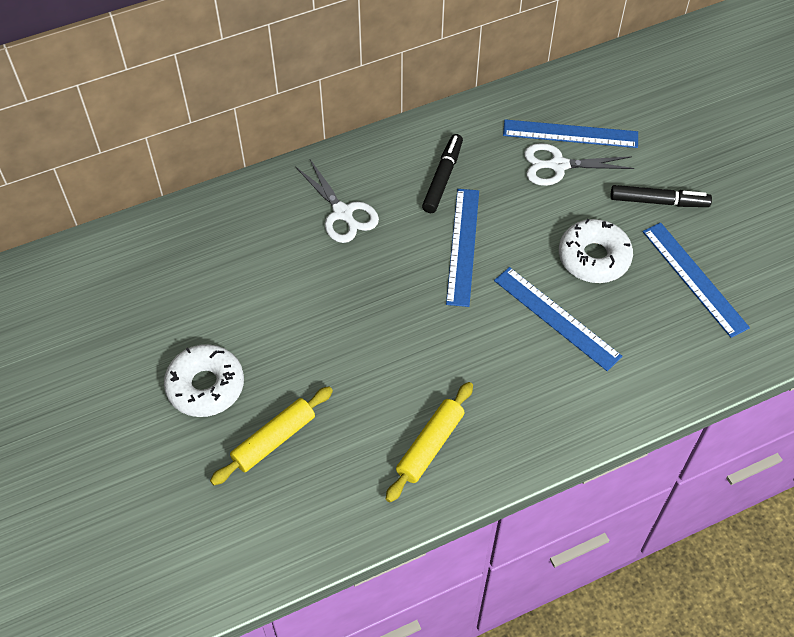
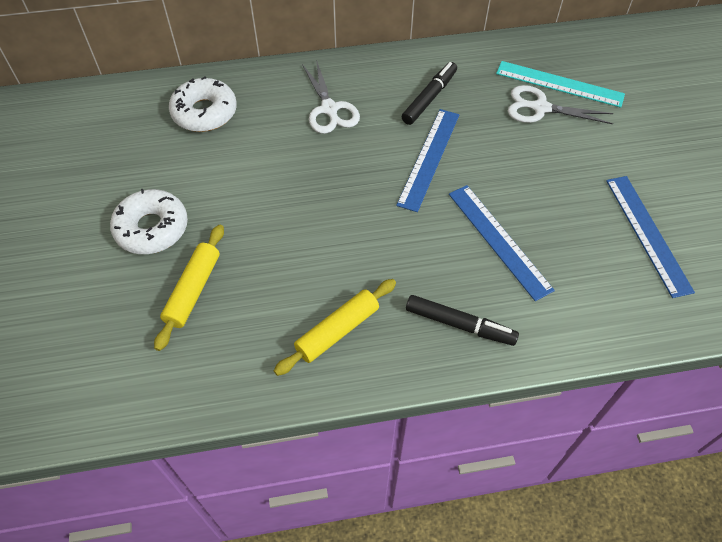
camera: 15 degrees right, 0 degrees up
(274, 440) = (193, 290): yellow rolling pin -> yellow rolling pin turned 45 degrees counterclockwise
(570, 134) = (559, 84): blue ruler -> turquoise ruler
(594, 258) = (551, 194): white donut -> white donut (204, 112)
(659, 202) = (629, 158): black marker -> black marker (460, 325)

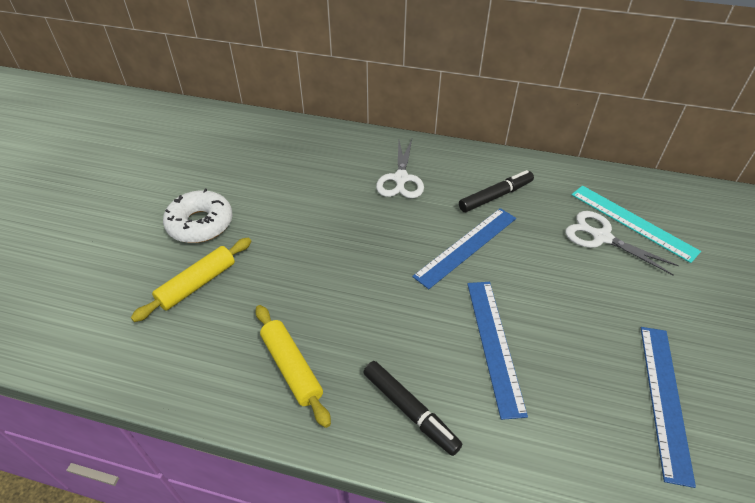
camera: 25 degrees right, 10 degrees down
(204, 112) = (298, 151): white donut -> none
(337, 331) = (292, 367): yellow rolling pin -> yellow rolling pin turned 75 degrees clockwise

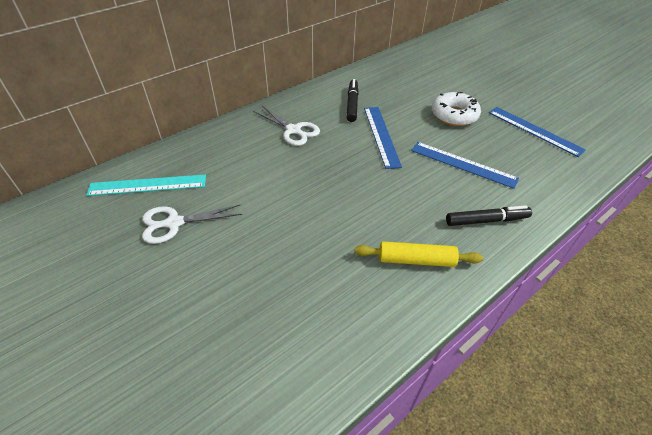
camera: 55 degrees left, 0 degrees up
(197, 284) = (289, 281): yellow rolling pin -> none
(200, 224) = (220, 252): white donut -> white donut (454, 115)
(601, 237) = (420, 89): white scissors -> white scissors (174, 223)
(632, 222) = (419, 75): turquoise ruler -> turquoise ruler (147, 185)

